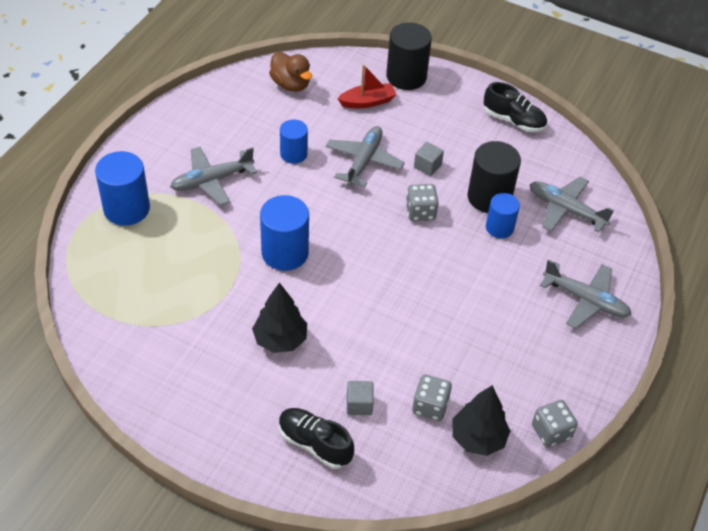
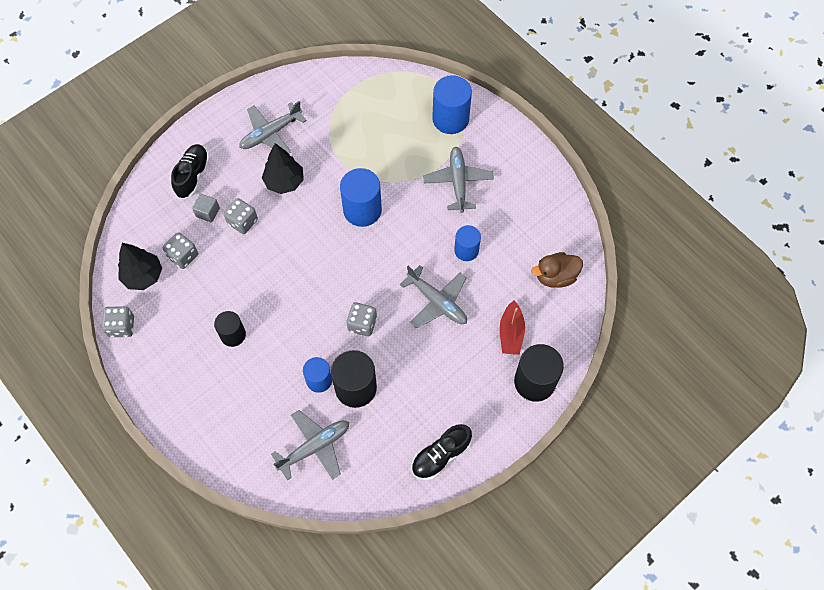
camera: 115 degrees right, 15 degrees up
(314, 444) = (193, 176): black shoe -> black shoe turned 45 degrees counterclockwise
(354, 362) = (242, 222): none -> grey dice
(427, 166) = (411, 351): grey cube -> none
(496, 318) = (233, 335): none -> black cylinder
(585, 300) = (216, 412): grey plane -> grey plane (271, 133)

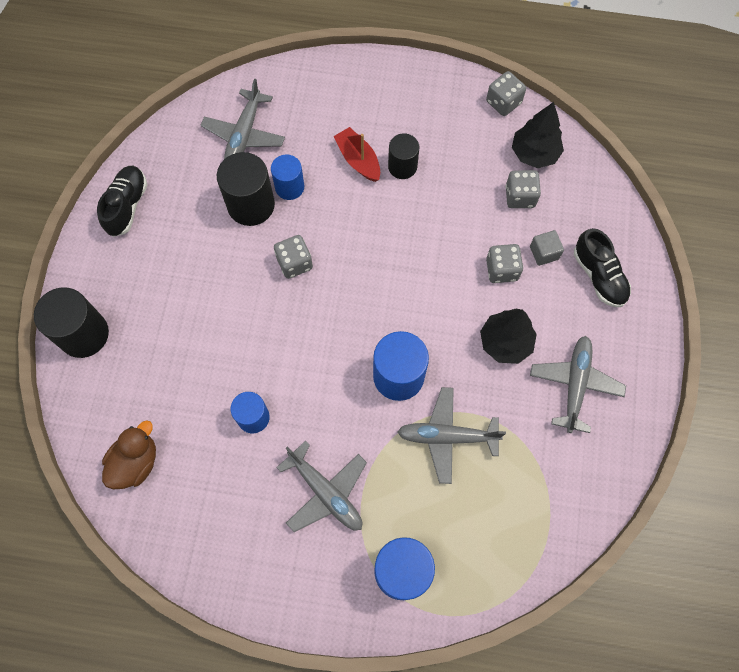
camera: 140 degrees right, 5 degrees up
(437, 302) = (240, 339): grey plane -> grey plane (447, 436)
(511, 333) = (141, 364): red boat -> red boat (358, 160)

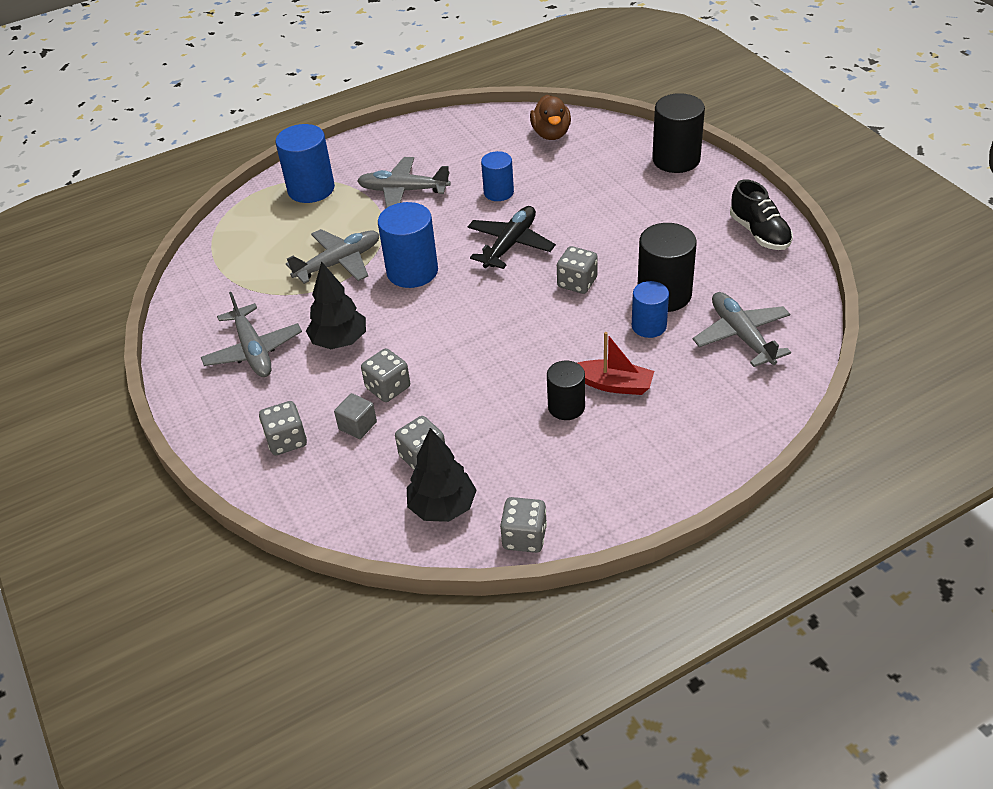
camera: 145 degrees right, 25 degrees down
(302, 344) = (510, 244): none -> black plane
(599, 276) = (286, 440): black shoe -> grey dice

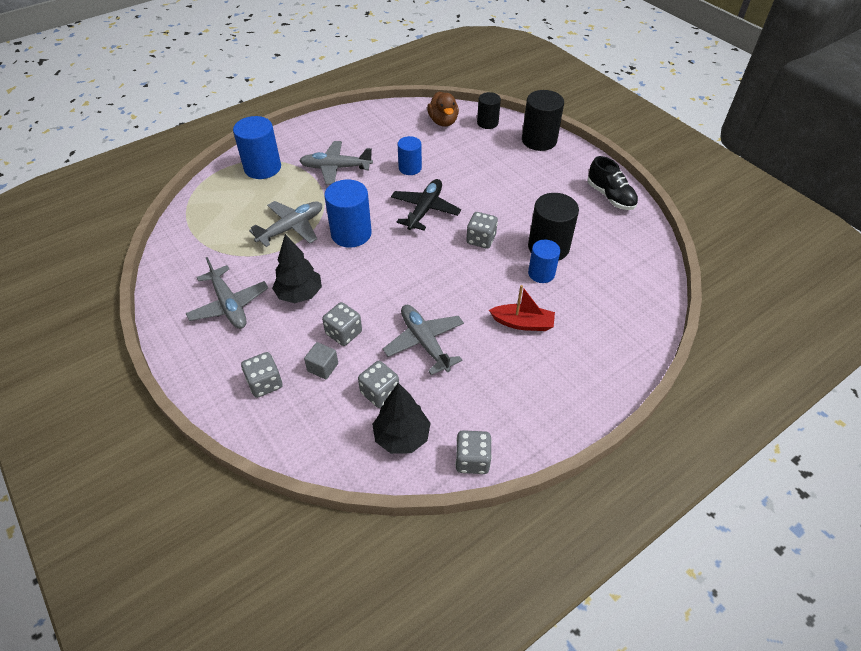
camera: 10 degrees left, 5 degrees up
(566, 407) = (488, 343): black cylinder -> black cylinder (487, 123)
(741, 335) = (612, 279): grey plane -> grey plane (424, 342)

